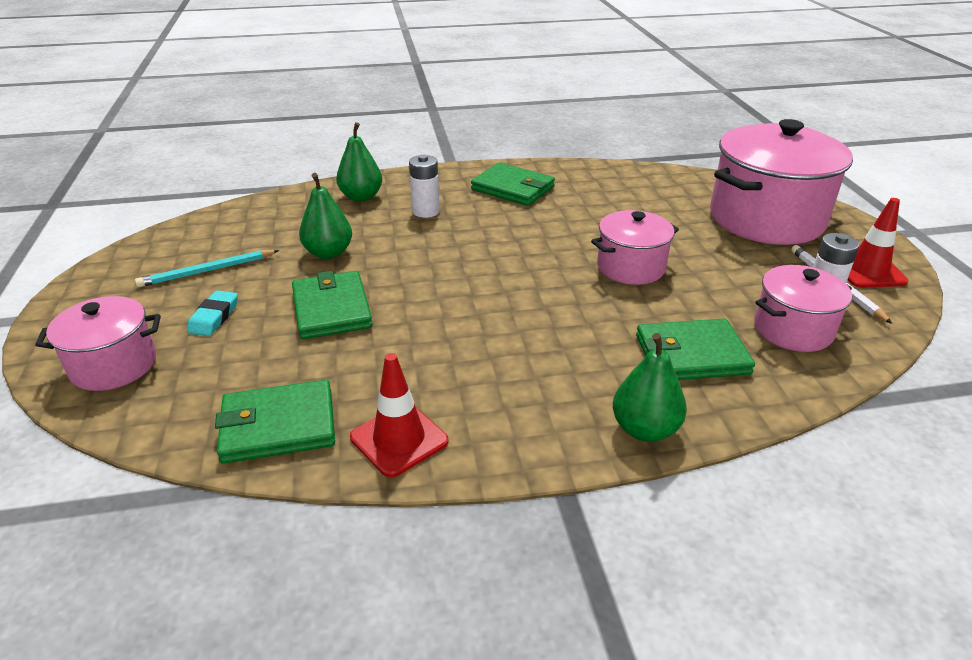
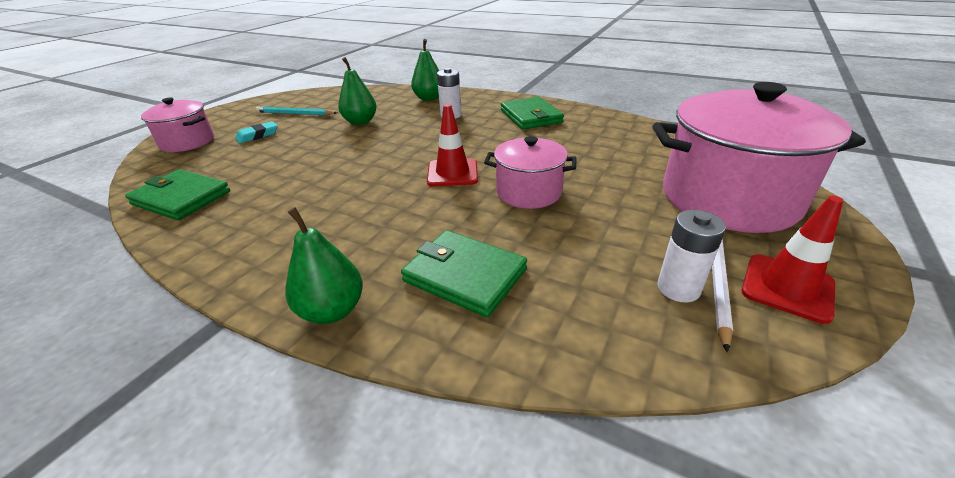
camera: 40 degrees right, 0 degrees up
(331, 309) = (309, 150): green wallet -> none
(399, 439) = (207, 233): red traffic cone -> red traffic cone (452, 173)
(793, 329) = (596, 301): pink pot -> none

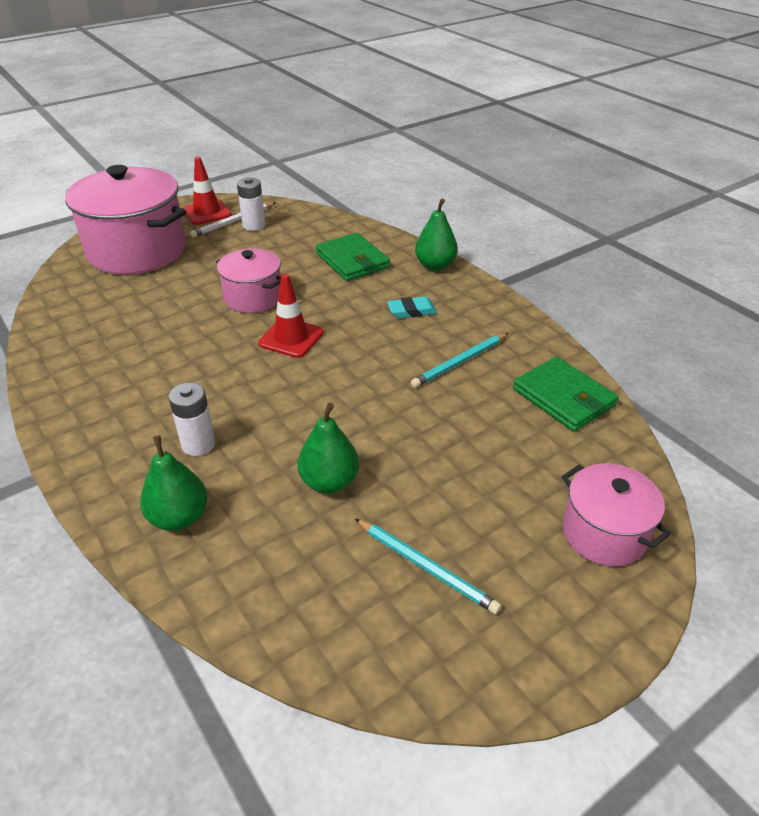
camera: 155 degrees left, 5 degrees up
(258, 135) = (492, 507): turquoise eraser -> turquoise eraser (411, 311)
(282, 197) = (460, 362): none -> turquoise pencil
(531, 116) = (113, 397): green wallet -> none

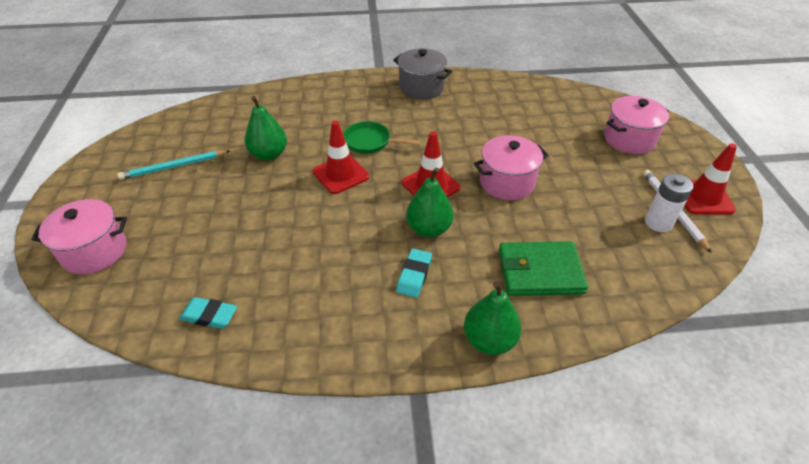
camera: 120 degrees right, 5 degrees up
(88, 409) = (421, 88): none -> grey pot
(137, 251) = (629, 139): pink pot -> pink pot, size x0.54
(179, 517) = (302, 100): green pear -> green pear (429, 229)
(198, 444) = (351, 117): white battery -> none
(243, 405) = (370, 142): none -> green pan
(320, 403) = (341, 174): none -> red traffic cone
(460, 362) = (314, 271): turquoise pencil -> none
(564, 397) = (209, 316): green wallet -> turquoise eraser

